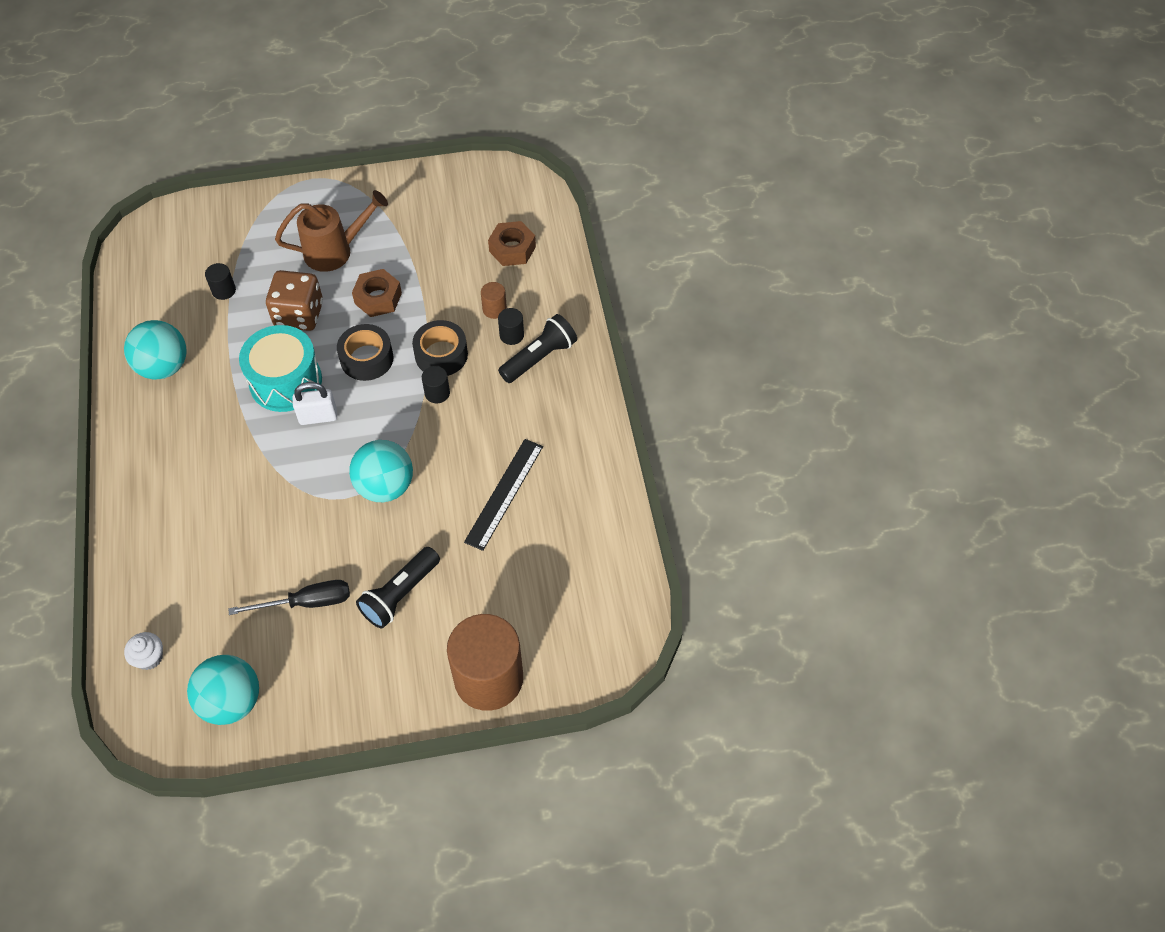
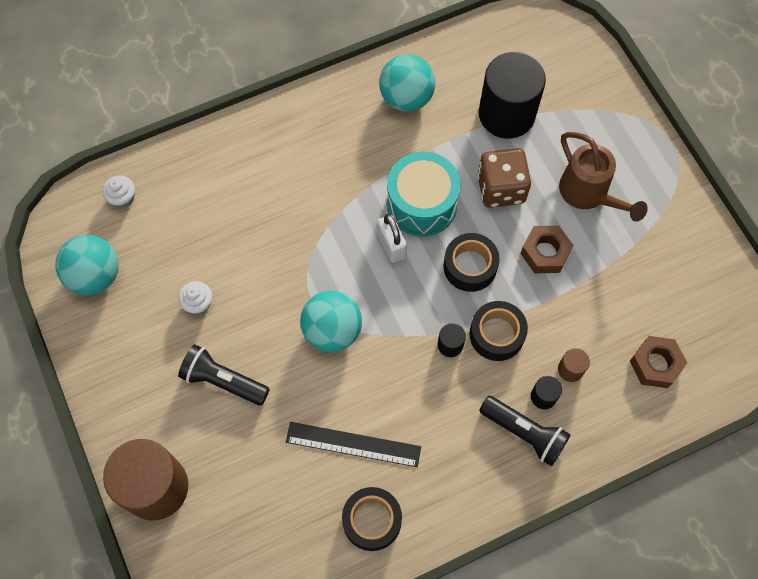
camera: 75 degrees right, 10 degrees up
(224, 290) = (506, 114): black cylinder -> black cylinder, size x2.41
(306, 602) = (198, 303): black screwdriver -> white cupcake
(580, 494) = (372, 520): none -> black tape

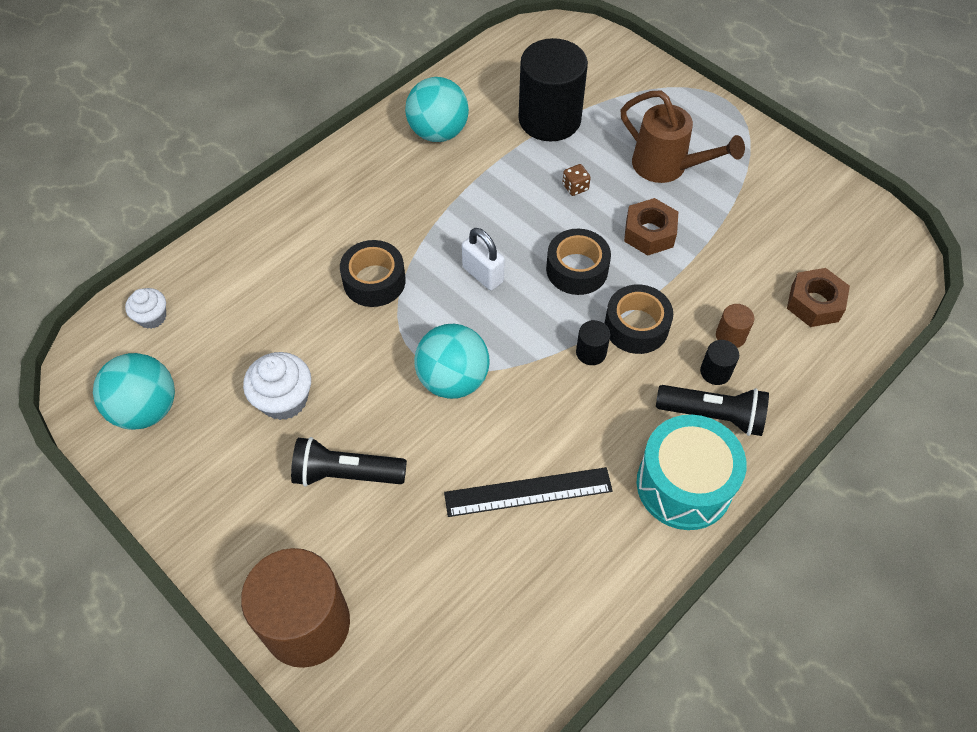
camera: 20 degrees left, 10 degrees down
(198, 303) = (284, 400): white cupcake -> white cupcake, size x1.59
(372, 520) = (586, 569): black tape -> black tape (374, 281)
(422, 204) = (498, 225): turquoise drum -> turquoise drum (684, 485)
(501, 188) = (575, 187): brown dice -> brown dice, size x0.43

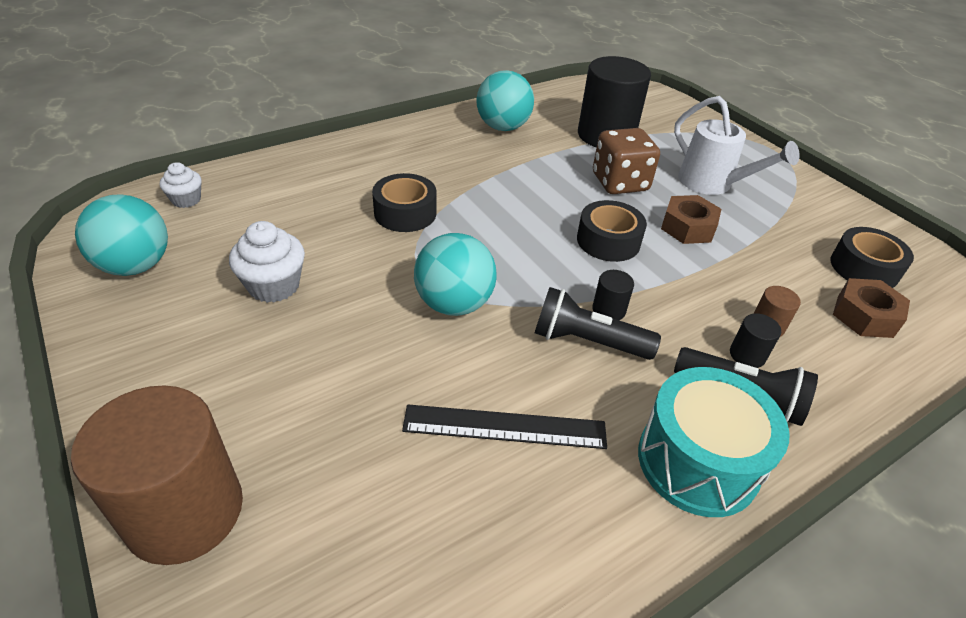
camera: 10 degrees right, 15 degrees down
(346, 474) = (306, 364): black flashlight -> black flashlight (587, 341)
(483, 274) = (512, 227): white padlock -> none
(575, 187) = (620, 183): brown dice -> brown dice, size x2.33
(636, 326) = (662, 297): black tape -> black tape (864, 268)
(666, 166) = (711, 184): brown watering can -> white watering can

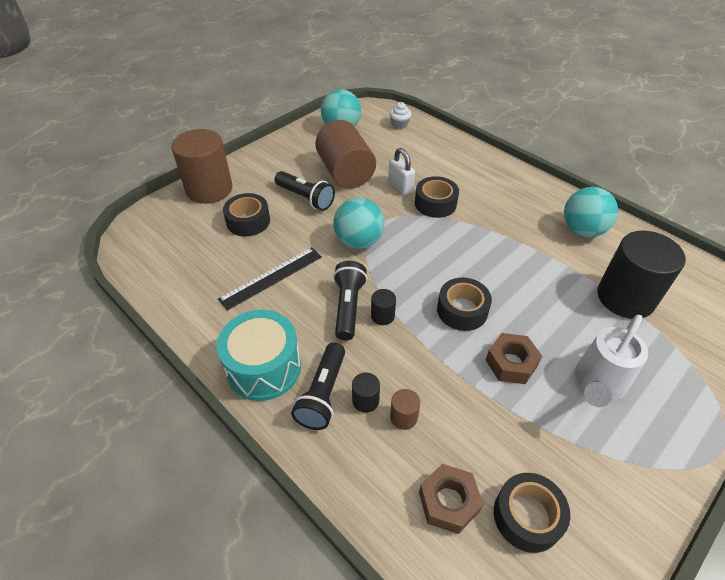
camera: 80 degrees right, 5 degrees up
(274, 286) = (345, 173): white cupcake -> brown cylinder
(313, 349) = (305, 198): none -> black flashlight
(337, 445) = (248, 221): none -> black tape
(349, 235) = (400, 186): none -> white padlock
(505, 426) = (271, 277): black ruler -> black ruler turned 60 degrees clockwise
(620, 183) = (550, 312): brown dice -> none

